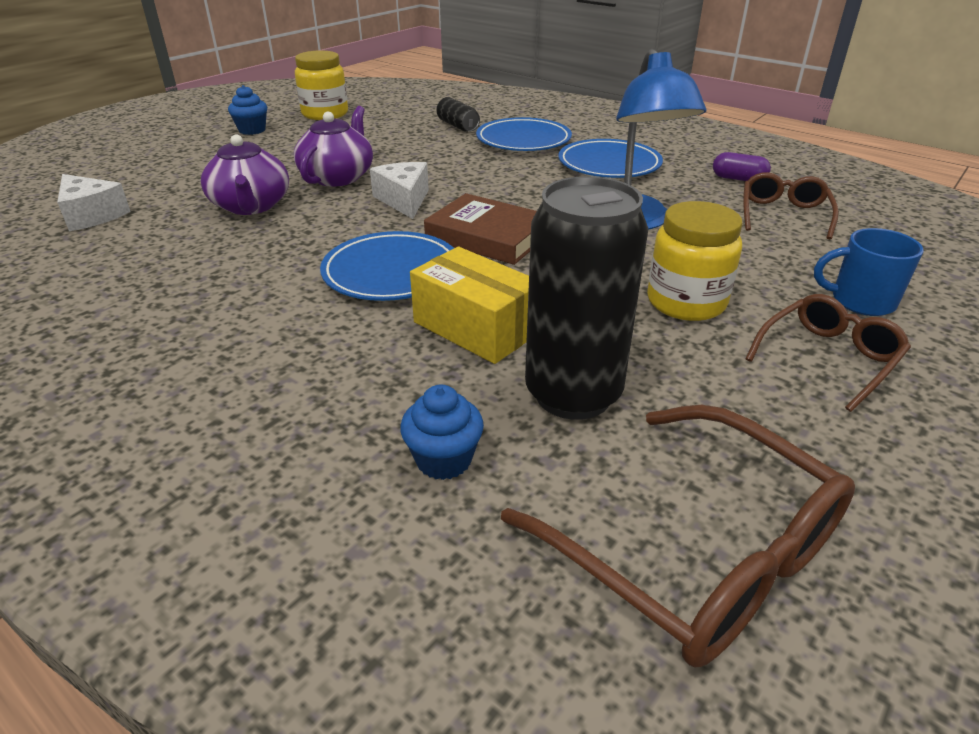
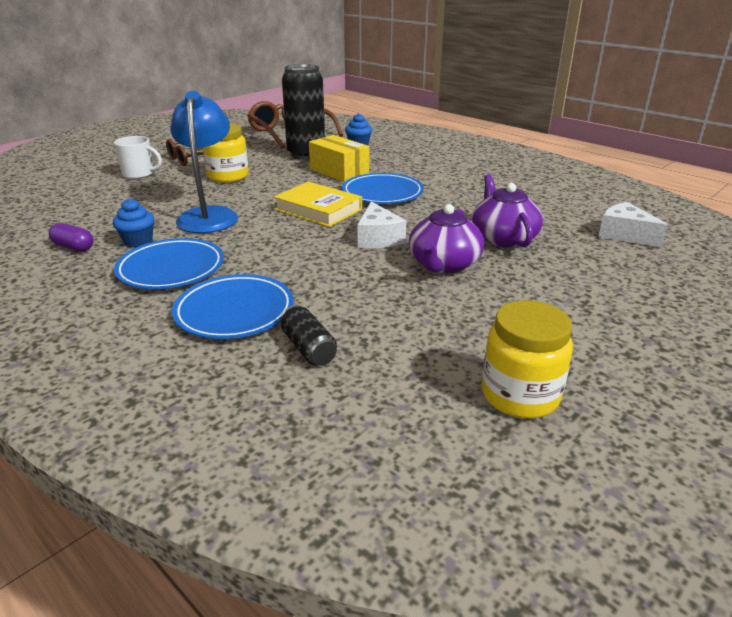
camera: 175 degrees left, 5 degrees down
(252, 130) = (601, 352): blue cupcake -> blue cupcake (138, 241)
(488, 236) = (318, 209): brown book -> yellow book
(783, 215) = (95, 216): brown glasses -> none
(861, 301) = (139, 174): blue mug -> white mug

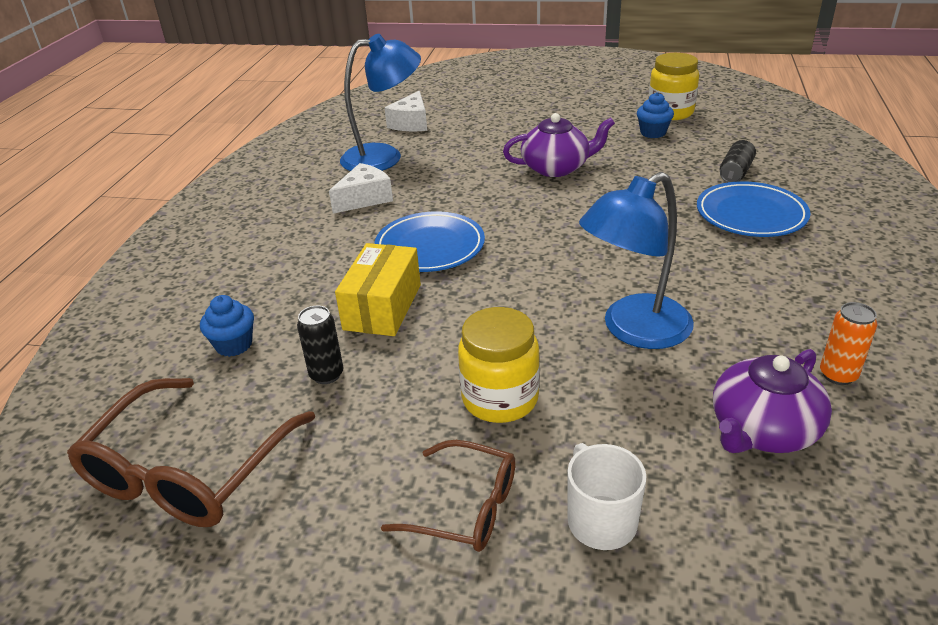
camera: 120 degrees left, 5 degrees up
(73, 247) = (838, 375): purple capsule -> orange can
(138, 241) = (756, 337): blue cupcake -> blue cupcake (653, 133)
(171, 268) = (757, 279): blue plate -> none
(306, 155) = (326, 374): black can -> black can, size x0.47
(318, 209) = (524, 265): yellow book -> none
(378, 238) = (548, 208): white cheese -> white cheese (364, 198)
(503, 238) = (474, 160): purple teapot -> purple teapot (762, 429)
(549, 209) = (384, 157): none -> blue lamp

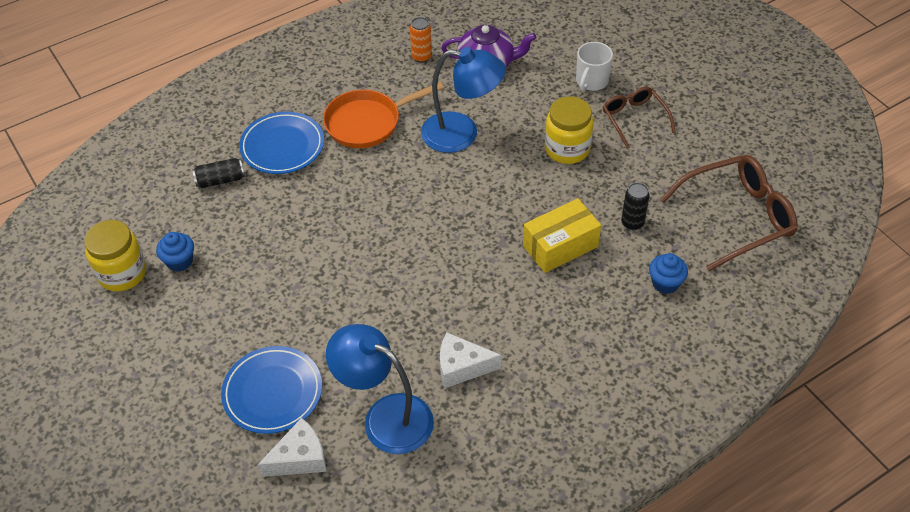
camera: 135 degrees left, 15 degrees up
(430, 247) = (480, 273): blue plate -> blue plate (273, 392)
(556, 168) = (300, 282): purple teapot -> none
(733, 276) = (367, 122): none -> orange pan

